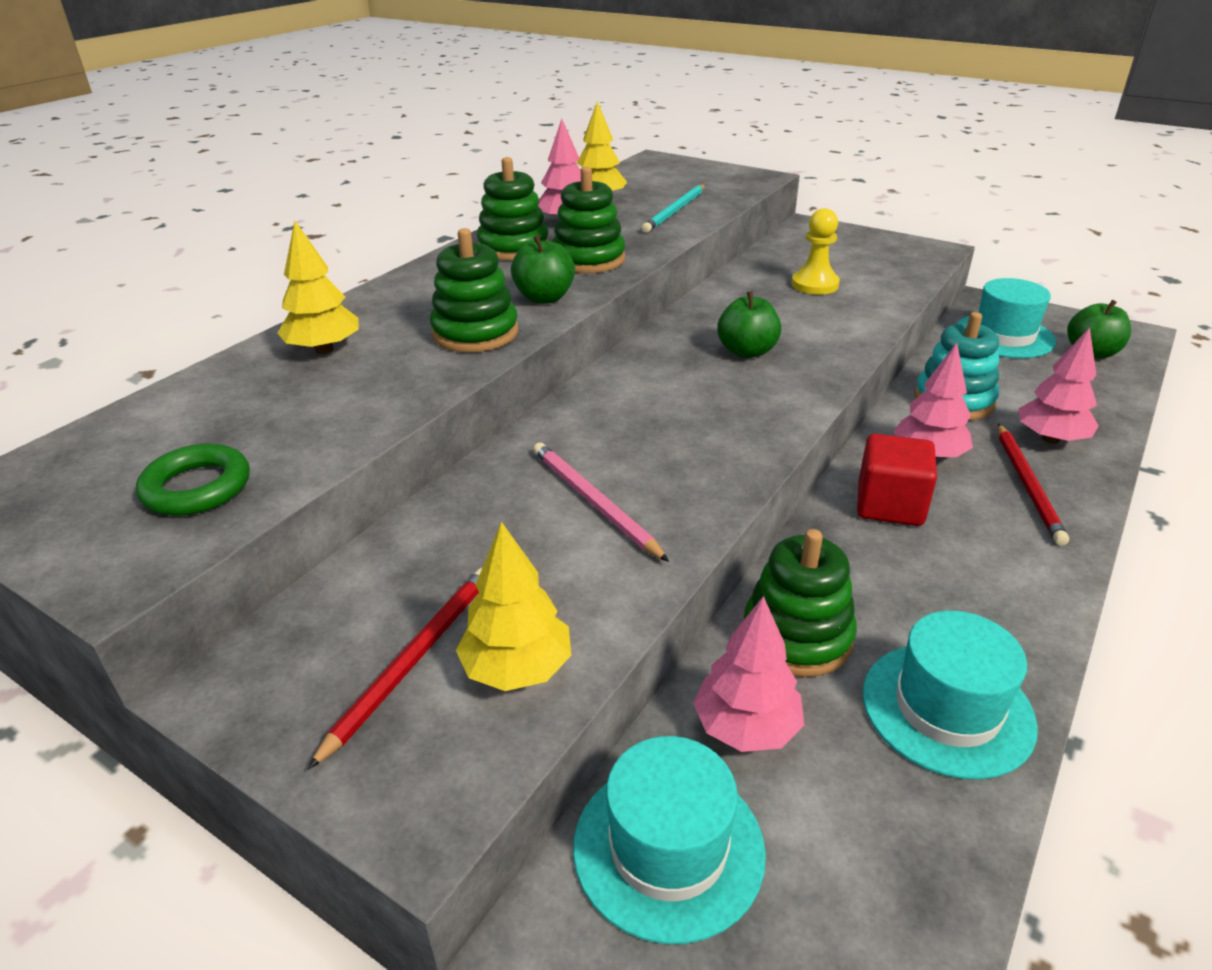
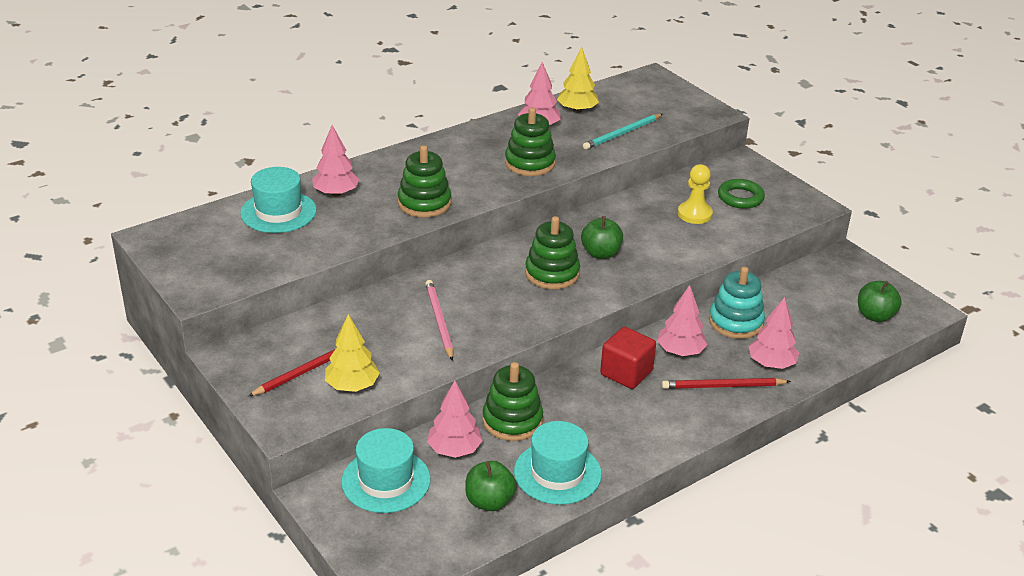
camera: 20 degrees right, 0 degrees up
(197, 487) = (242, 260): green ring -> green ring (740, 197)
(324, 350) = (336, 193): yellow tree -> pink tree
(513, 247) = (489, 141): green stacking toy -> green stacking toy (552, 273)
(544, 298) = (481, 187): green apple -> green apple (489, 502)
(1004, 336) = (825, 286): turquoise hat -> turquoise hat (278, 212)
(1027, 485) = (722, 386): red pencil -> red pencil turned 60 degrees clockwise

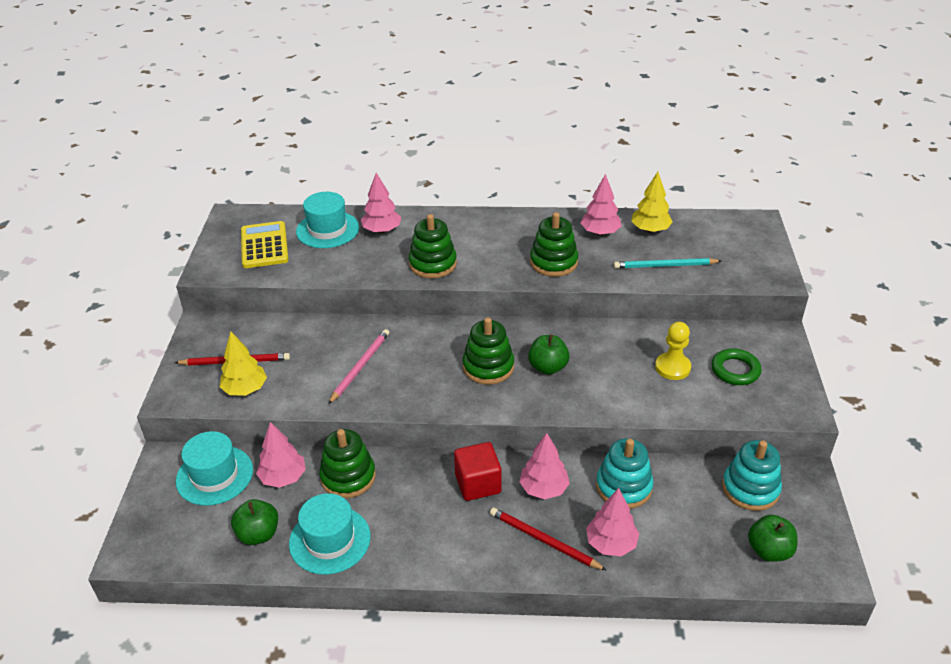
camera: 40 degrees right, 5 degrees up
(229, 249) = (264, 245): none -> yellow calculator
(820, 282) = (750, 489): none -> turquoise stacking toy

